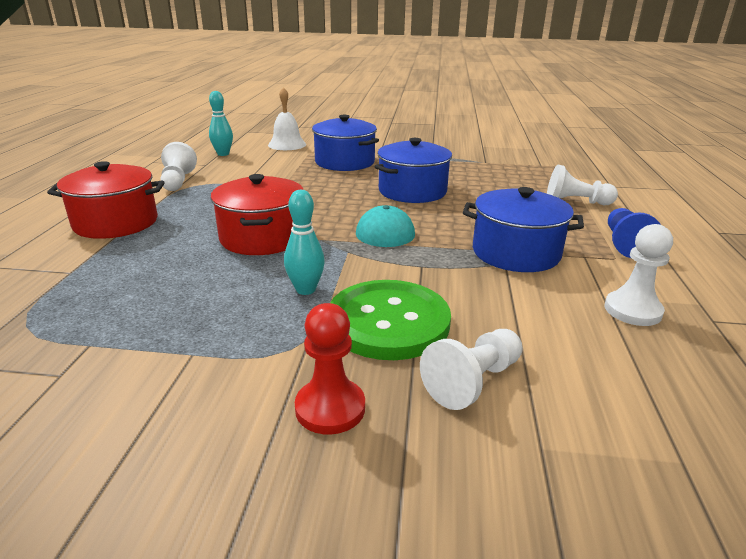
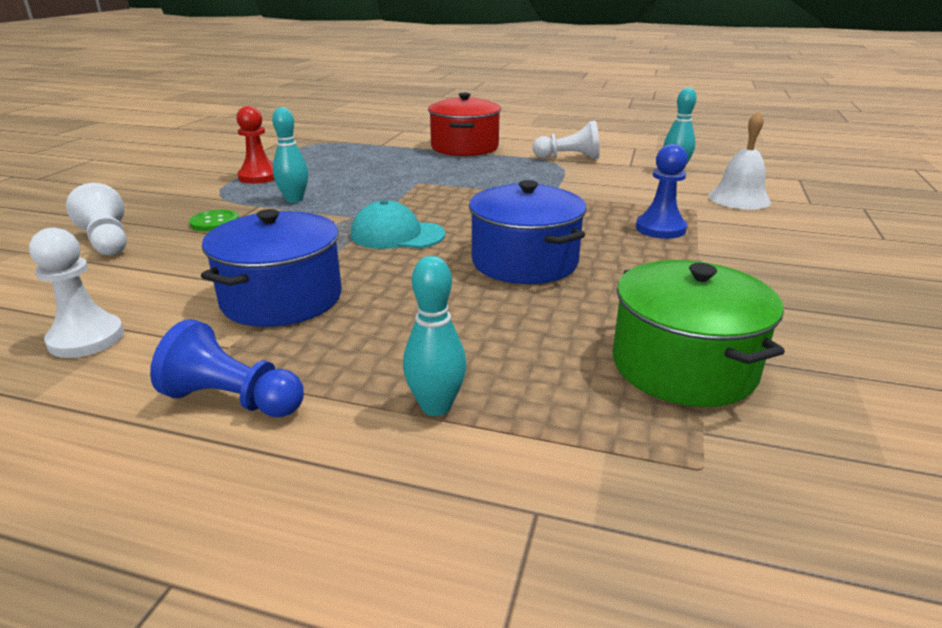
camera: 100 degrees right, 0 degrees up
(262, 238) = (407, 187): red pot -> none
(330, 408) = (145, 202): red pawn -> red pawn (259, 177)
(344, 162) = (660, 229): blue pot -> blue pawn
(388, 322) = (215, 222): green button -> green button, size x0.45
(499, 165) = (683, 366): none -> green pot
(575, 202) = (436, 406): white pawn -> turquoise bowling pin

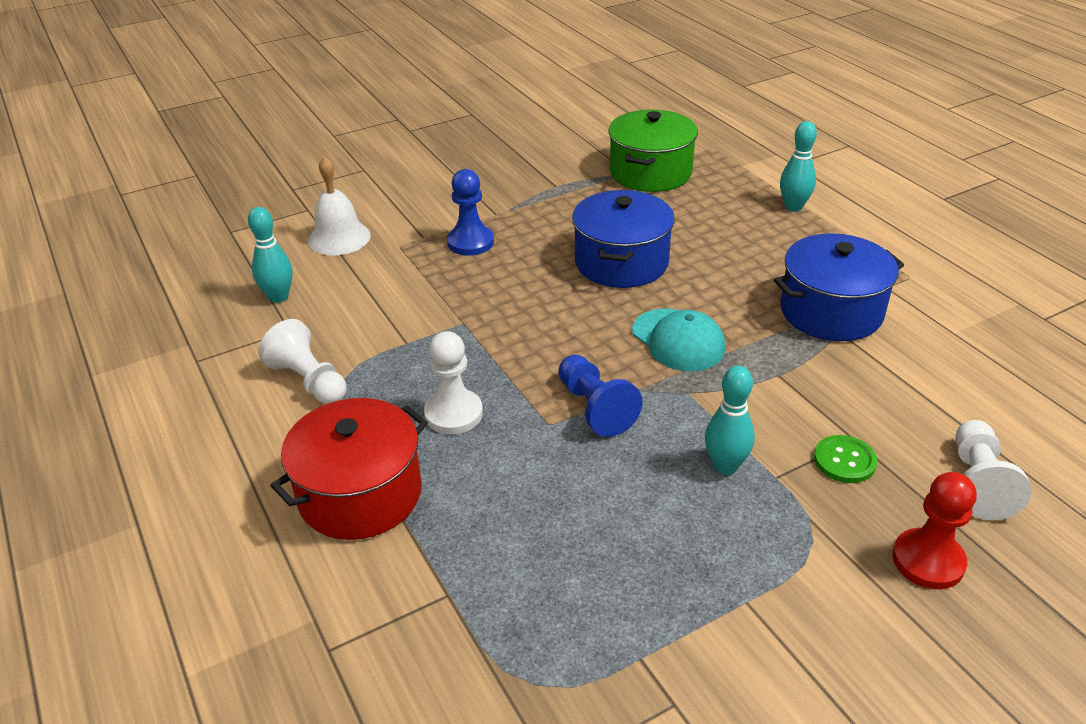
camera: 135 degrees left, 10 degrees up
(86, 339) = (988, 338): white pawn -> white pawn (453, 414)
(233, 400) = (897, 252): blue pawn -> blue pawn (595, 408)
(259, 177) = (730, 571): red pawn -> red pawn (928, 561)

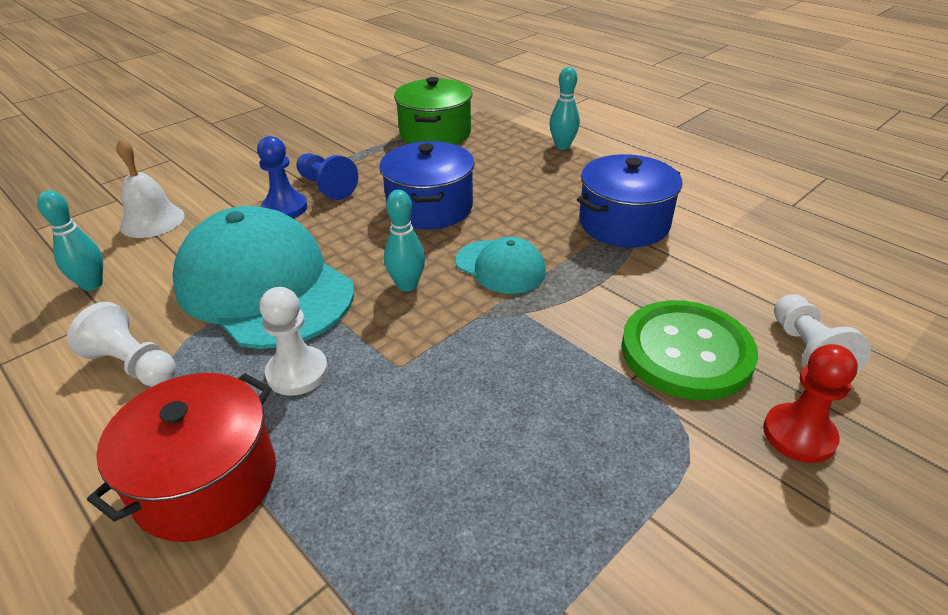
camera: 15 degrees left, 0 degrees up
(437, 324) = (264, 286): none -> turquoise cap
(595, 408) = (440, 342): blue pawn -> blue pawn (326, 187)
(725, 466) = (581, 377): turquoise bowling pin -> turquoise bowling pin (407, 285)
(844, 461) = (686, 352): green button -> green button, size x2.23

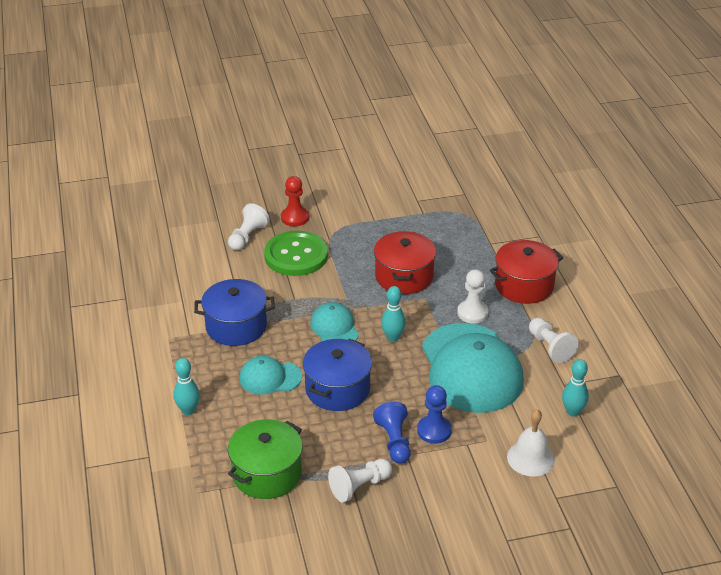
camera: 150 degrees left, 0 degrees up
(339, 149) = (359, 486): none -> white pawn
(466, 393) = (404, 276): none -> red pot
(517, 192) = (270, 378): none -> turquoise cap

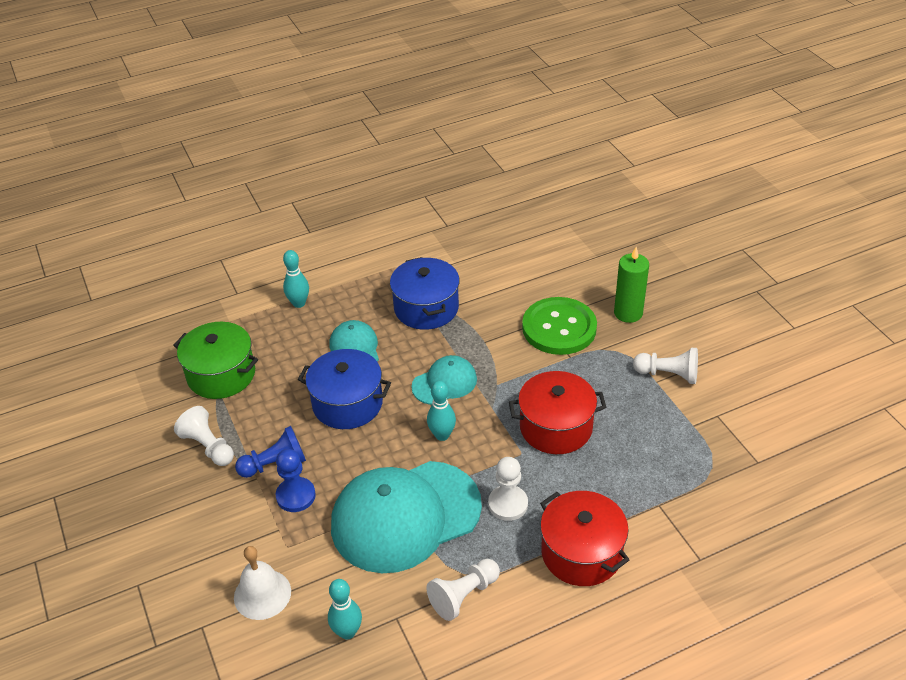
camera: 80 degrees right, 5 degrees up
(247, 236) = (577, 284): white pawn -> white pawn (668, 374)
(295, 218) = (628, 313): red pawn -> green candle

